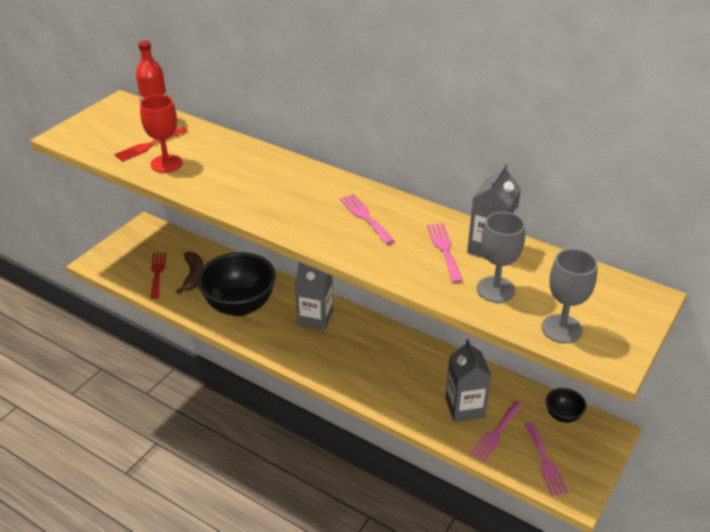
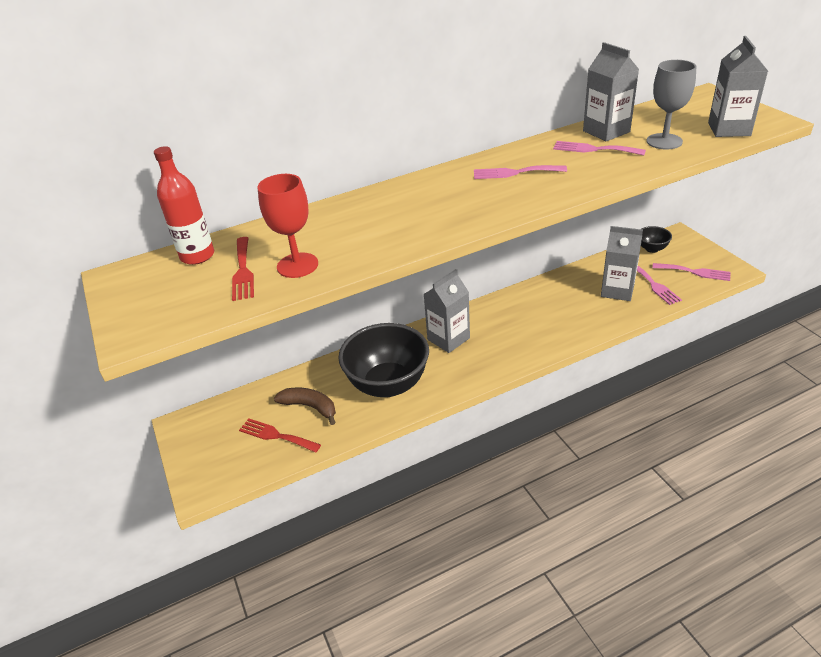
camera: 55 degrees left, 0 degrees up
(561, 329) = (729, 129): grey goblet -> grey carton

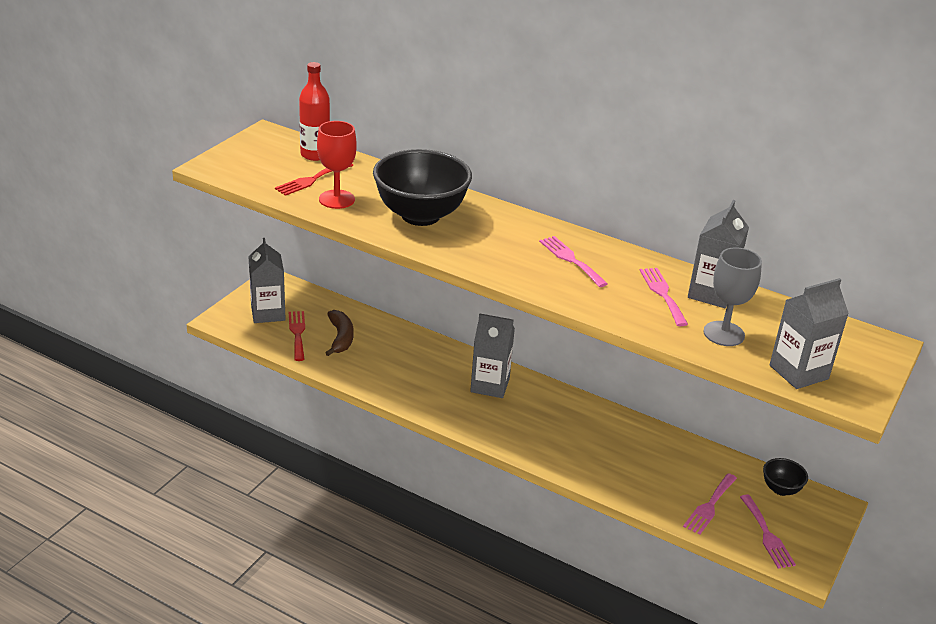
camera: 50 degrees right, 5 degrees down
(388, 384) = (400, 370): black bowl -> black bowl (420, 215)
(617, 290) = (672, 480): grey carton -> grey carton (268, 313)

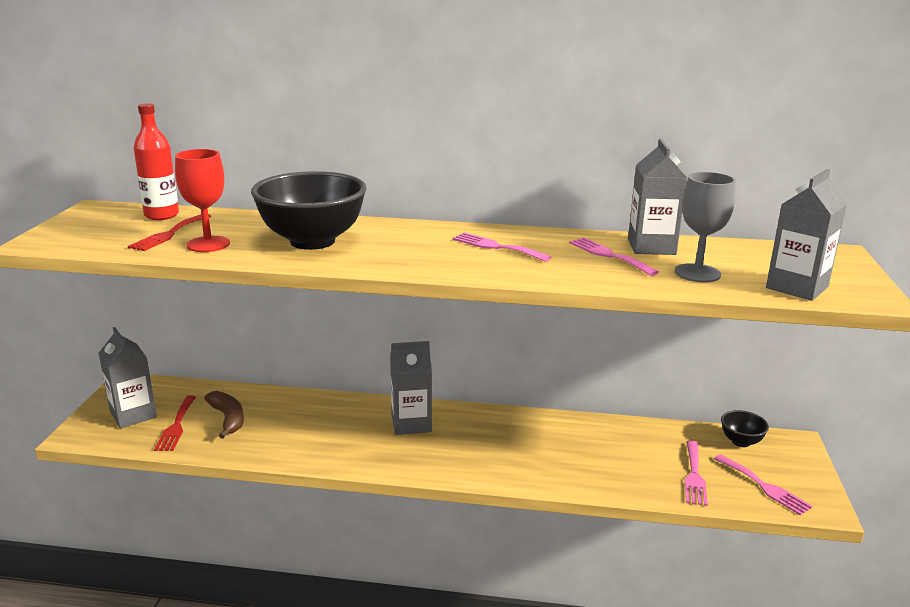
camera: 20 degrees left, 10 degrees down
(297, 333) = (176, 426): red fork -> red fork turned 150 degrees counterclockwise

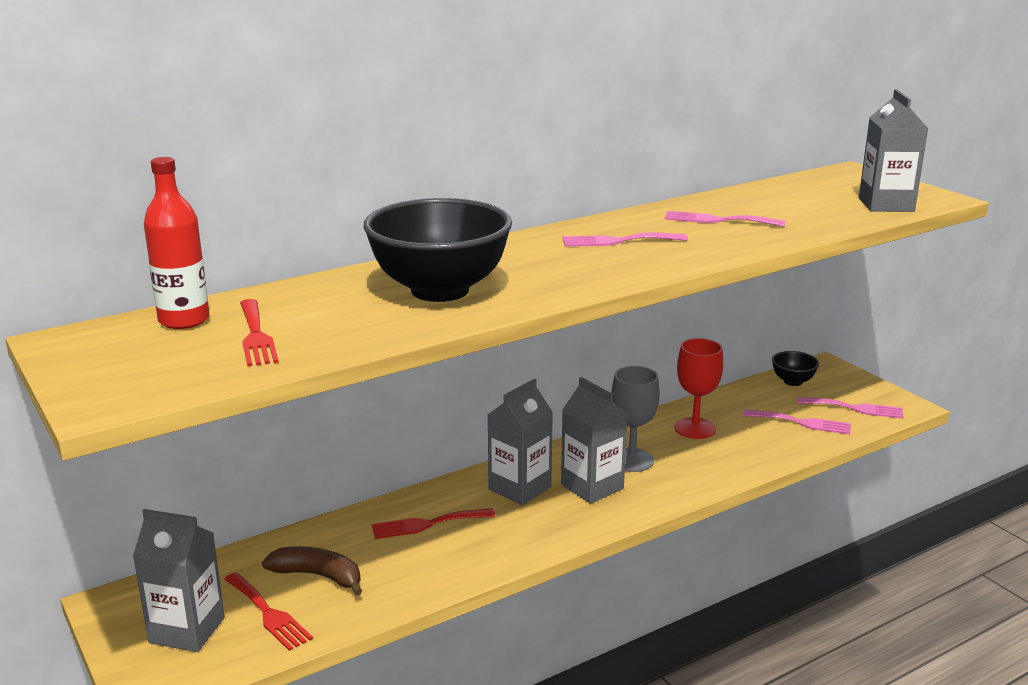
camera: 40 degrees left, 0 degrees up
(208, 244) = (335, 330): red goblet -> red goblet (695, 428)
(325, 418) = (427, 524): none -> red fork
(651, 247) = (730, 203): grey carton -> grey carton (592, 487)
(694, 476) = (802, 423): pink fork -> pink fork turned 45 degrees counterclockwise
(697, 273) = (807, 214): grey goblet -> grey goblet (631, 460)

